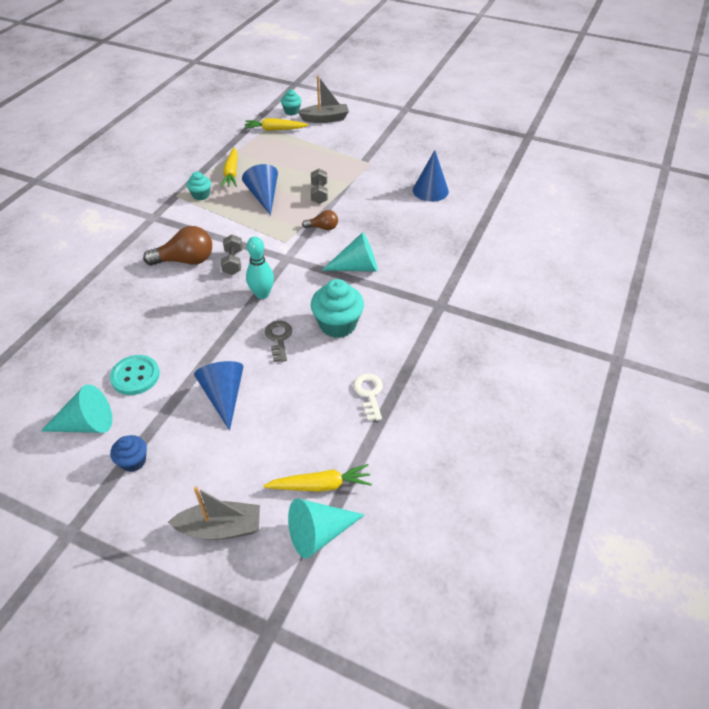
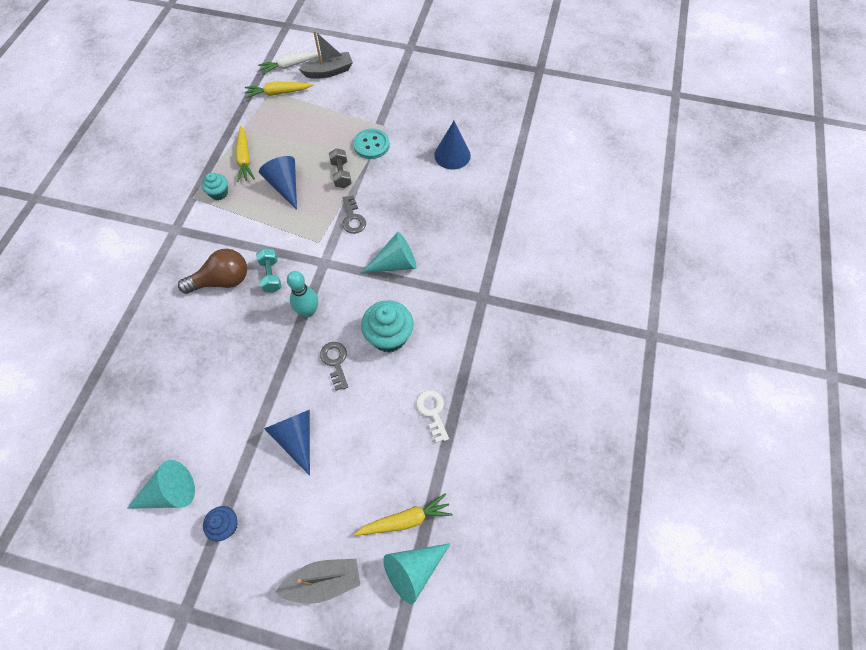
camera: 10 degrees left, 15 degrees up
(135, 376) = (204, 429): turquoise button -> turquoise button (371, 145)
(233, 262) = (271, 275): grey dumbbell -> turquoise dumbbell
(292, 111) = (291, 65): turquoise cupcake -> white carrot
(323, 228) = (353, 218): brown light bulb -> grey key

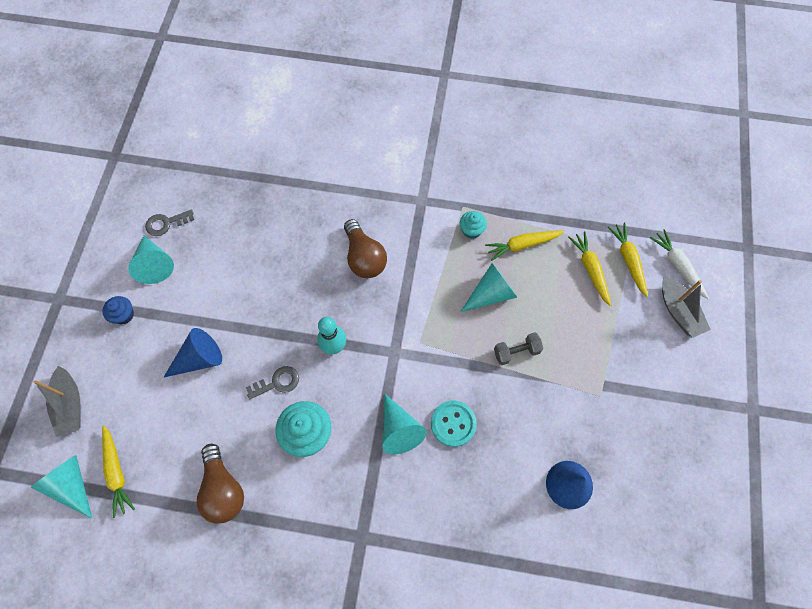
camera: 85 degrees right, 5 degrees up
(271, 275) = (373, 302): turquoise dumbbell -> none
(280, 117) = (590, 270): none -> yellow carrot
(285, 186) = (491, 294): blue cone -> turquoise cone
(353, 218) = (455, 374): grey key -> grey key (166, 223)
(371, 145) = (567, 380): turquoise button -> turquoise button (453, 424)
(432, 412) = (223, 489): white key -> brown light bulb

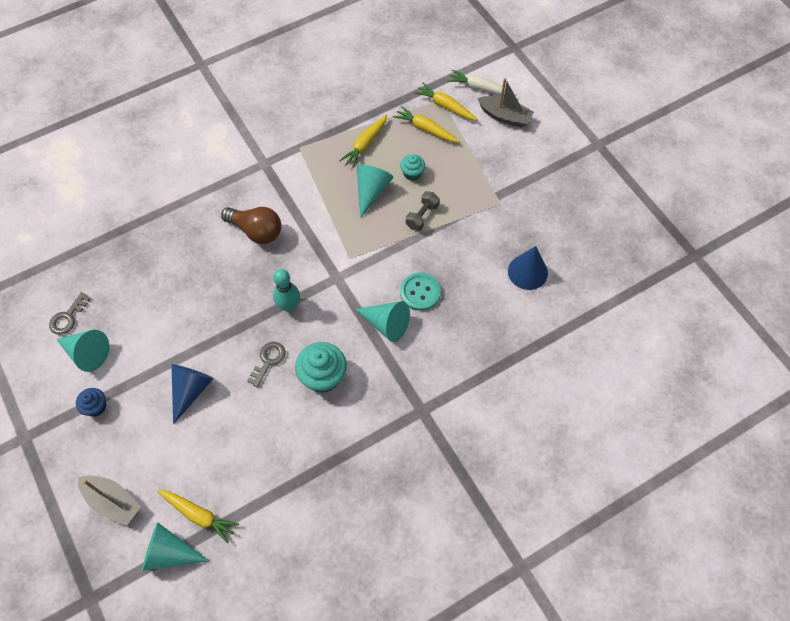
camera: 40 degrees left, 5 degrees down
(223, 489) = (294, 460): brown light bulb -> none
(471, 230) = (320, 159): turquoise cupcake -> turquoise cupcake (412, 173)

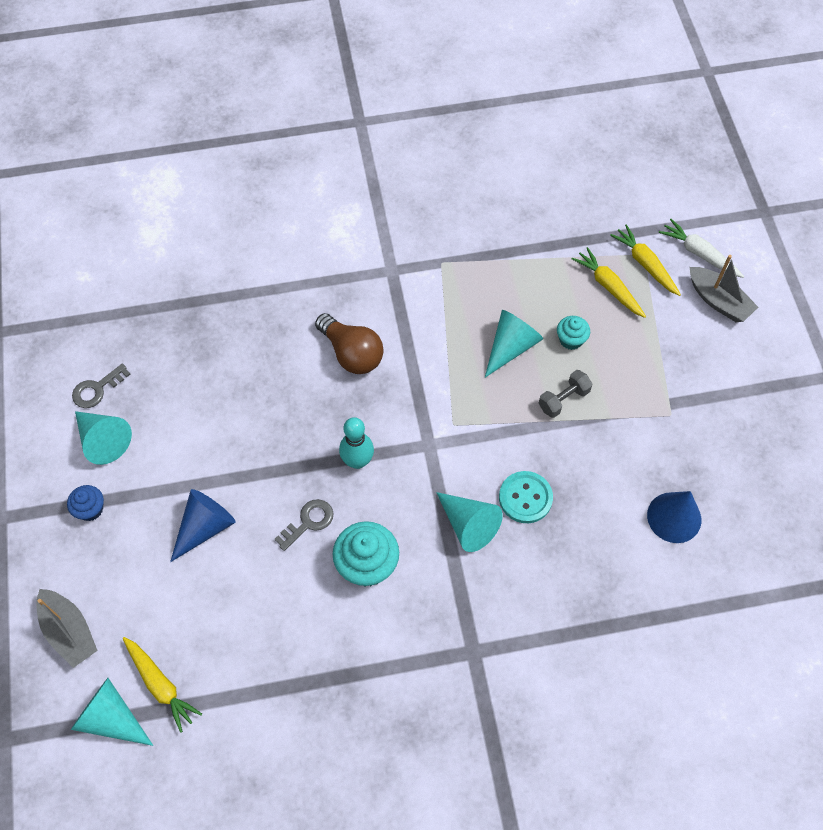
camera: 20 degrees right, 0 degrees up
(365, 144) = (525, 283): yellow carrot -> none

